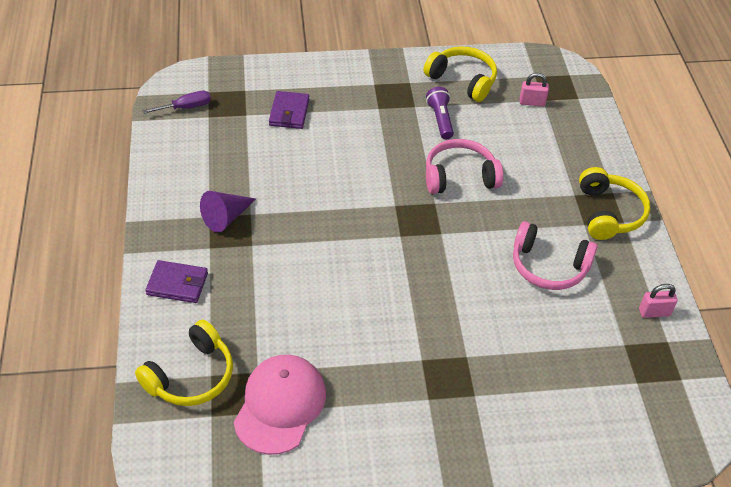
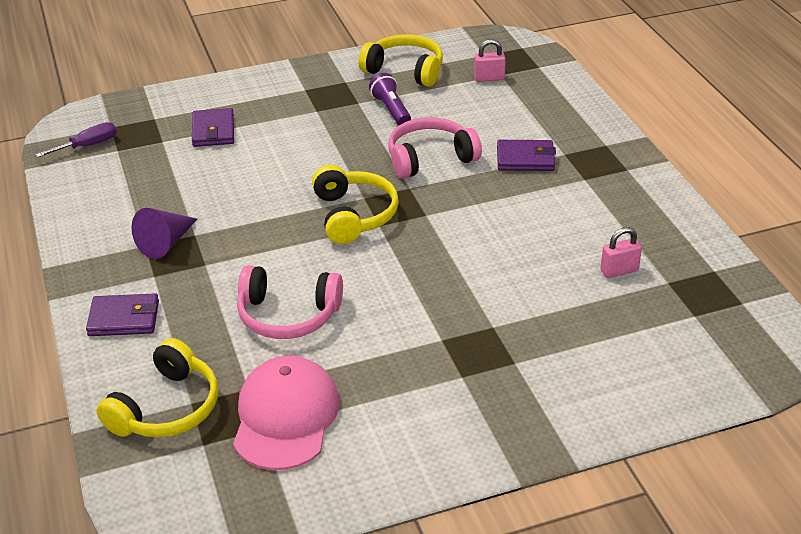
camera: 10 degrees left, 10 degrees down
(539, 193) = (525, 159): none -> purple wallet
(548, 266) = (558, 224): pink headphones -> pink headphones (288, 315)
(609, 213) = (608, 164): yellow headphones -> yellow headphones (354, 215)
(654, 312) = (690, 246): pink padlock -> pink padlock (619, 270)

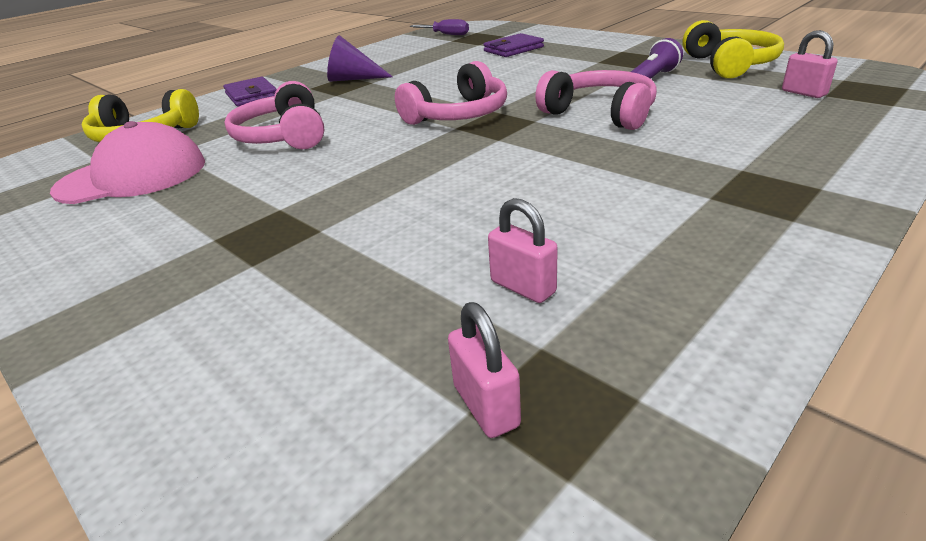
camera: 65 degrees right, 5 degrees down
(354, 215) = (458, 115): yellow headphones -> pink headphones
(525, 159) = (685, 152): purple wallet -> none
(694, 309) = (486, 406): none -> pink padlock

